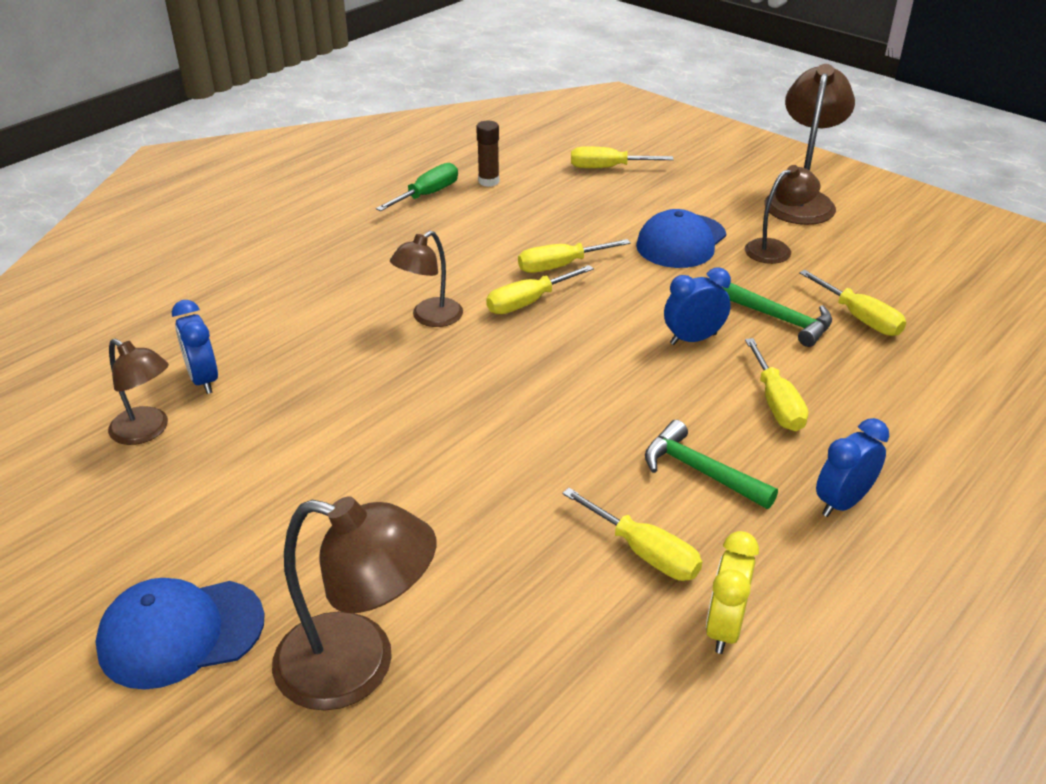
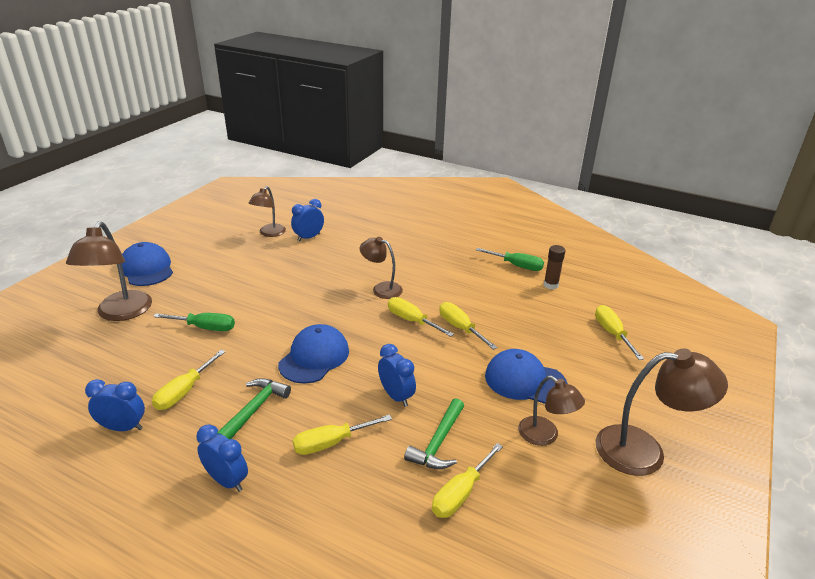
camera: 75 degrees right, 5 degrees down
(464, 529) = (205, 328): none -> green screwdriver
(590, 403) = (314, 357): none -> blue cap
(724, 627) = (123, 427): yellow clock -> blue clock

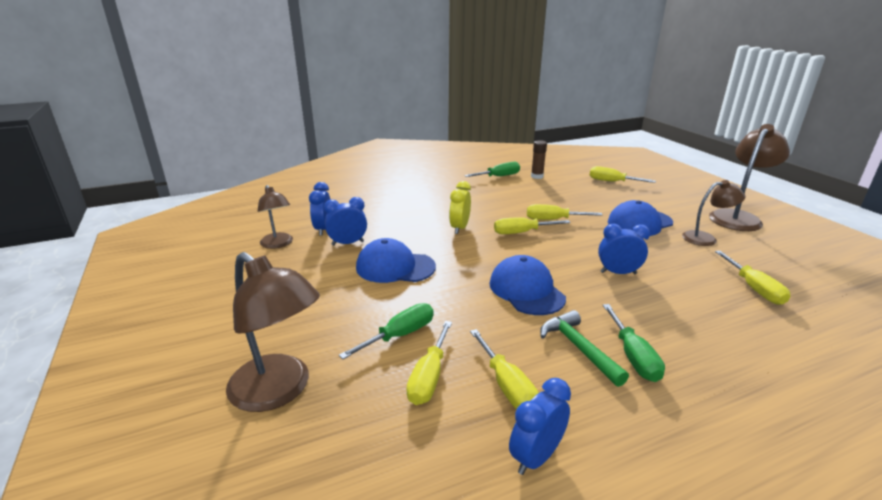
camera: 50 degrees left, 5 degrees down
(147, 268) = (208, 340): blue cap -> blue cap (395, 267)
(227, 480) = (682, 401): blue clock -> blue clock (348, 243)
(266, 440) = (633, 356): none -> green screwdriver
(331, 443) = (660, 322): yellow screwdriver -> yellow screwdriver (429, 377)
(381, 289) = (459, 228): brown lamp -> yellow clock
(438, 442) = (689, 276): green hammer -> none

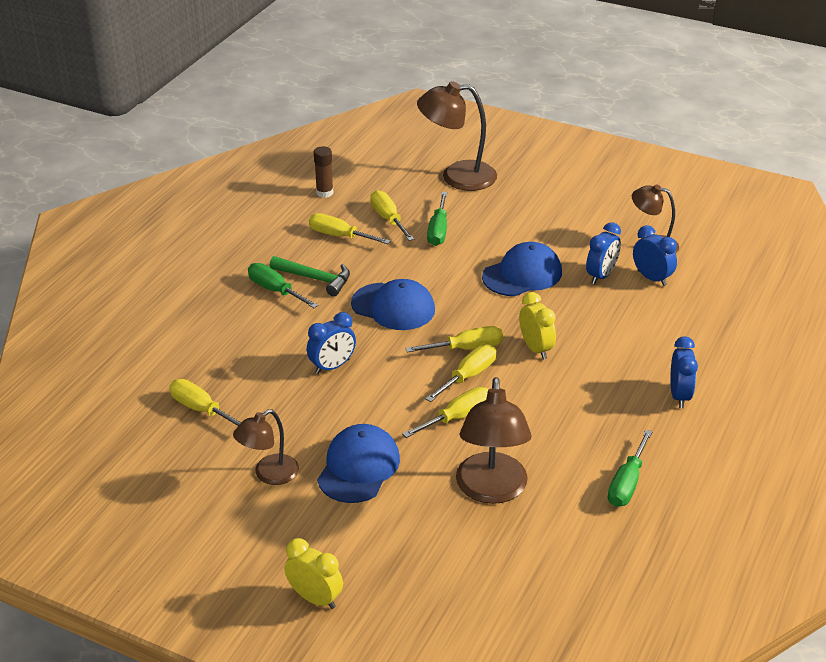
camera: 140 degrees right, 10 degrees up
(536, 457) = (295, 214): blue clock -> blue clock (679, 395)
(537, 176) = (578, 516): brown glue stick -> brown glue stick (324, 193)
(612, 182) = (461, 567): yellow screwdriver -> yellow screwdriver (466, 348)
(698, 195) = (315, 598): none -> yellow clock
(738, 217) = (241, 554): brown lamp -> brown lamp (491, 490)

